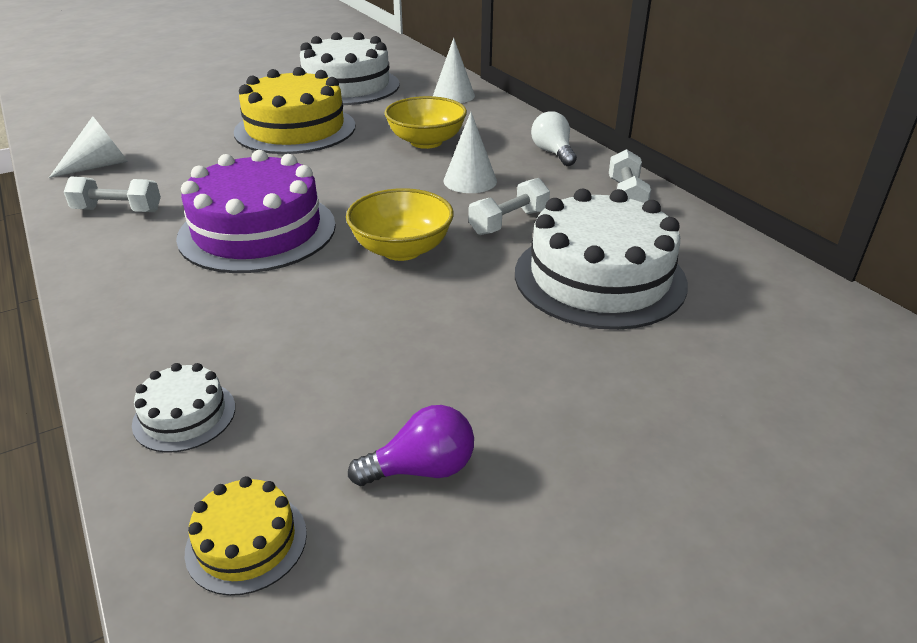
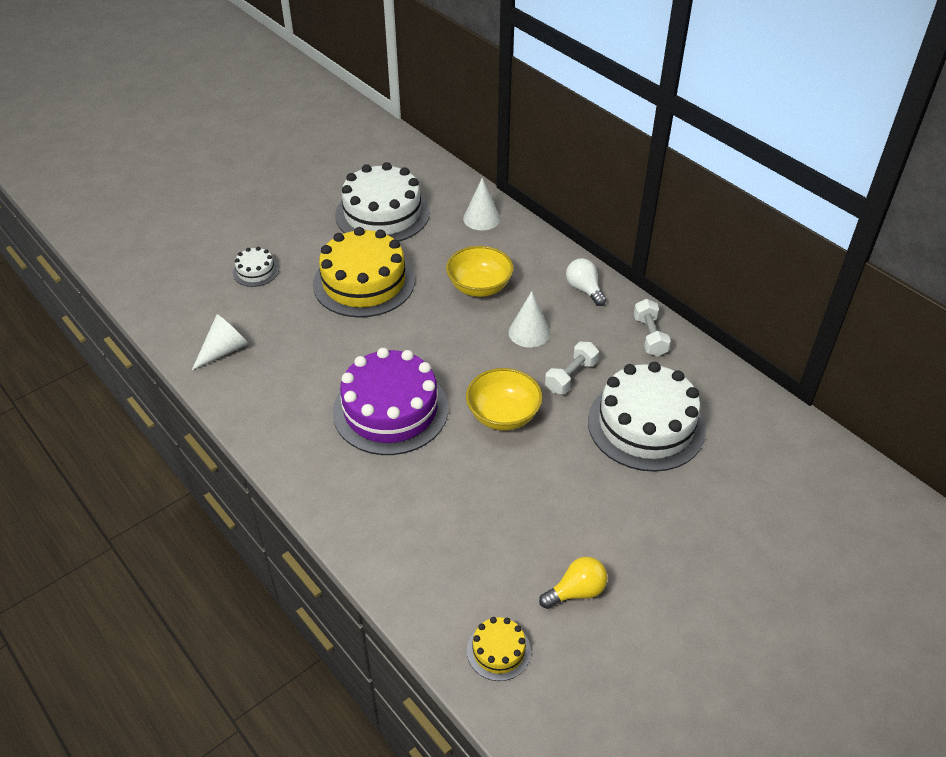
camera: 10 degrees left, 10 degrees up
(118, 210) = (272, 401): white dumbbell -> none
(184, 415) = (422, 577): white cake -> white cake (256, 271)
(422, 469) = (576, 591): purple light bulb -> yellow light bulb

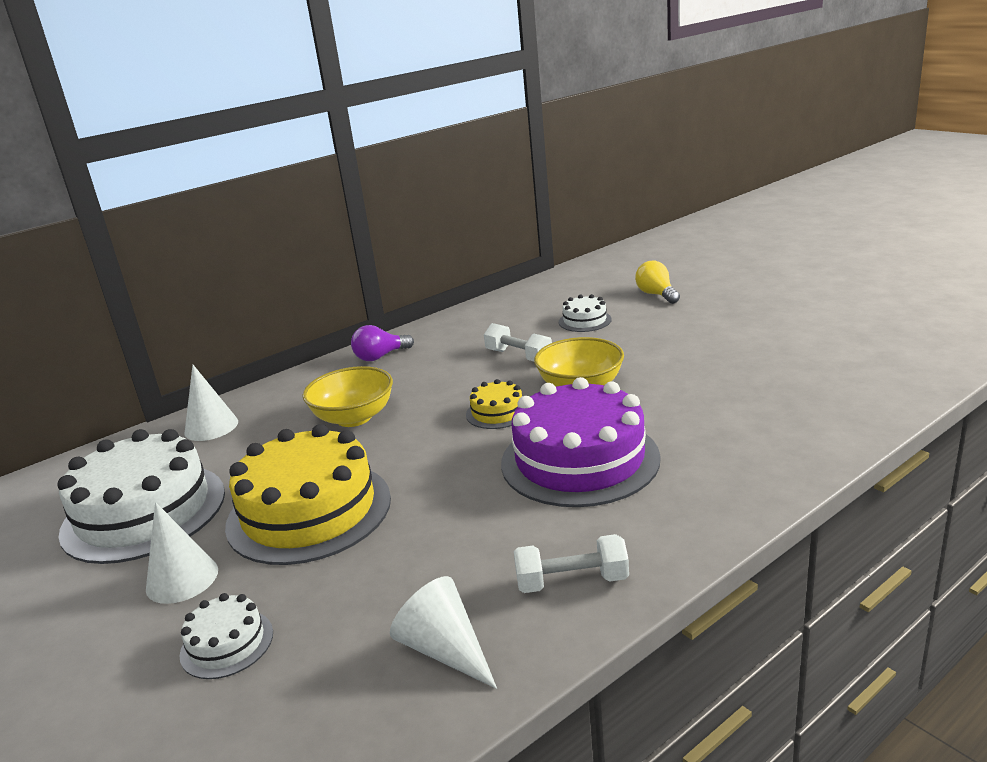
camera: 85 degrees left, 20 degrees down
(498, 651) = (894, 368): yellow cake -> yellow cake (497, 412)
(529, 332) = (445, 382): white cone -> white cone (182, 579)
(576, 591) = (801, 339): yellow light bulb -> yellow light bulb (656, 295)
(584, 289) = (380, 357): white light bulb -> purple light bulb
(646, 425) = (585, 321): white cake -> white cake, size x0.45
(649, 336) = (462, 323): white dumbbell -> white dumbbell (572, 581)

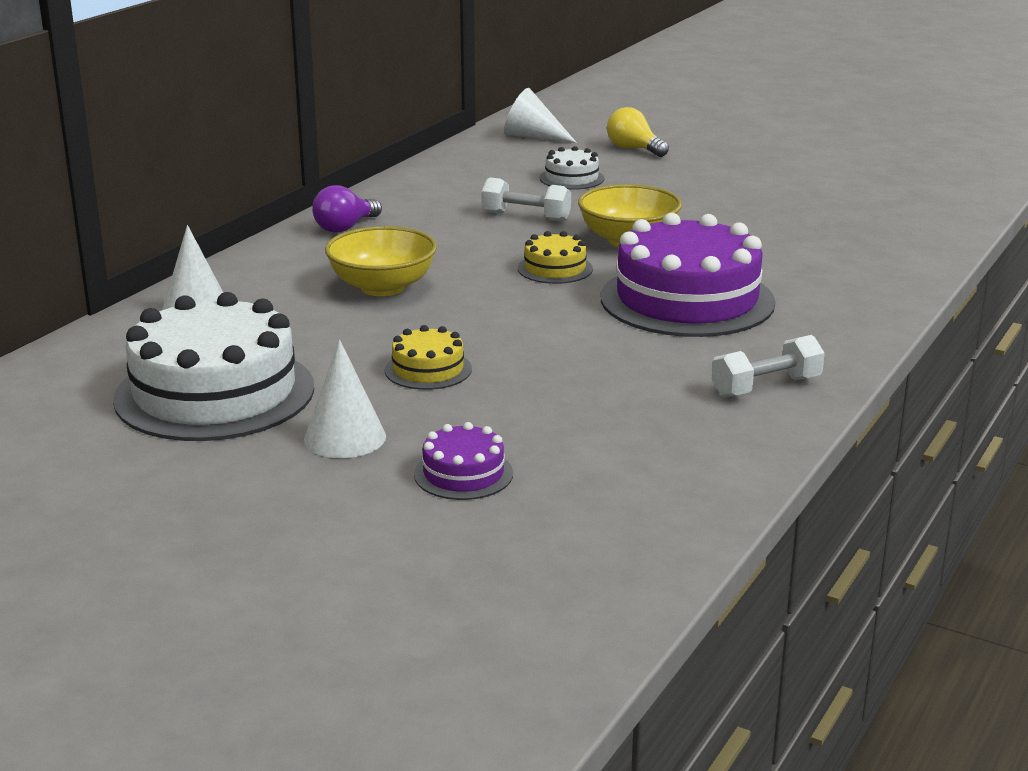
camera: 25 degrees left, 0 degrees up
(227, 643) = (463, 474): white cake -> purple cake
(309, 511) = (428, 369): yellow cake -> yellow cake, size x0.45
(445, 650) = (693, 446): white cone -> white cone (533, 137)

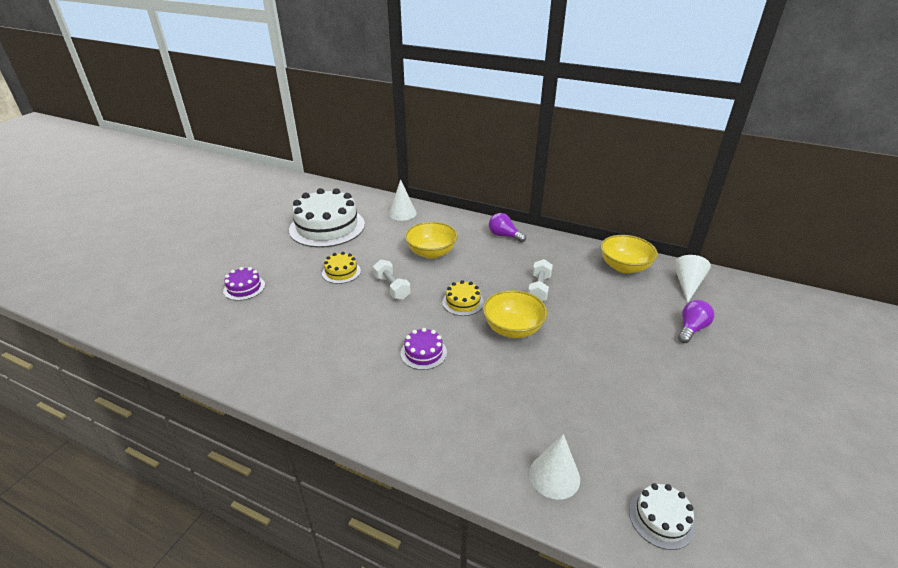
camera: 85 degrees right, 10 degrees up
(345, 438) = (283, 258): white cone -> white cone (554, 476)
(478, 162) = (624, 267): none -> yellow bowl
(571, 178) = (614, 303): white cake -> white cake (661, 518)
(633, 149) = (691, 329): yellow light bulb -> purple light bulb
(687, 300) = (423, 353): purple cake -> purple cake, size x0.45
(766, 387) = (305, 382): white dumbbell -> white dumbbell (392, 287)

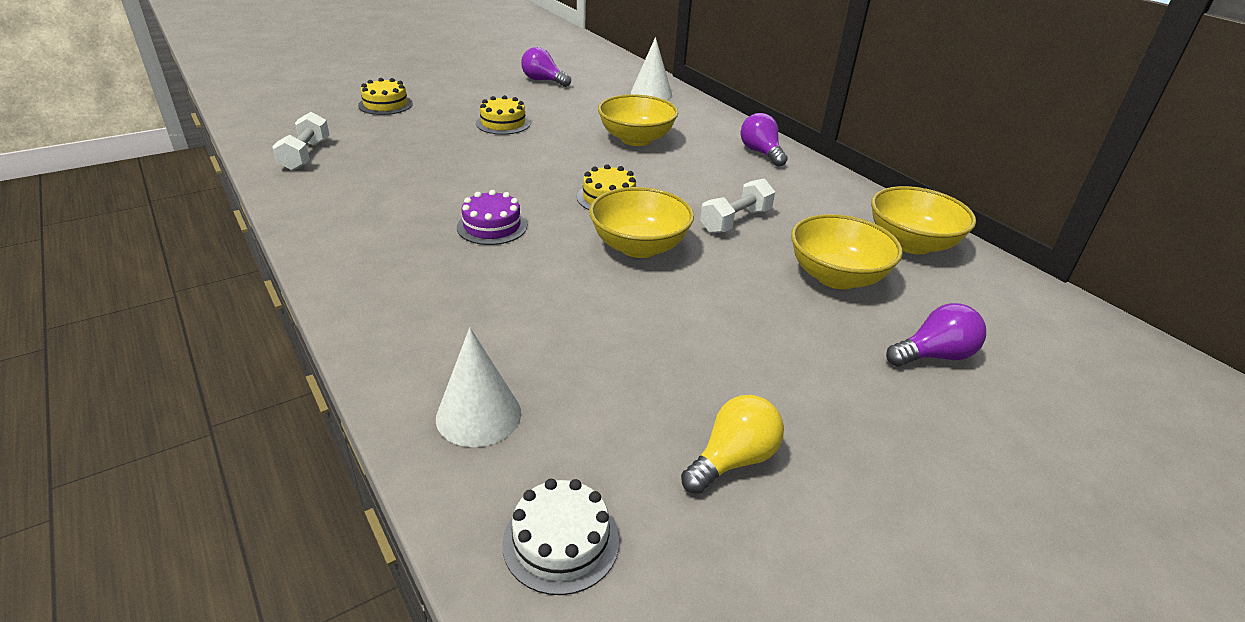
camera: 30 degrees right, 0 degrees up
(244, 288) = (385, 104): purple cake -> yellow cake
(327, 227) = (543, 81): white cake -> purple light bulb
(392, 287) = (541, 155): white dumbbell -> white dumbbell (305, 155)
(615, 303) = (836, 277): none -> yellow bowl
(677, 431) = (733, 460): none -> yellow light bulb
(687, 284) = (1004, 302): white cone -> none

